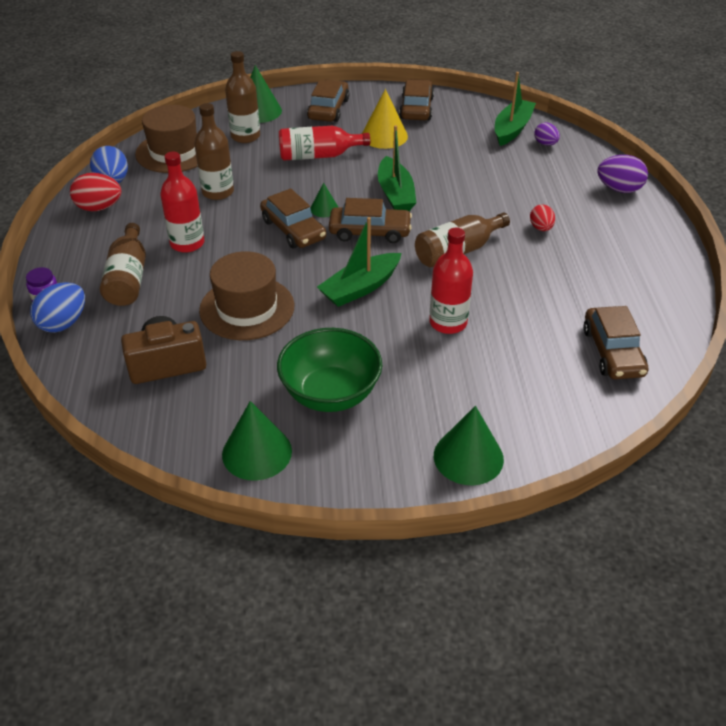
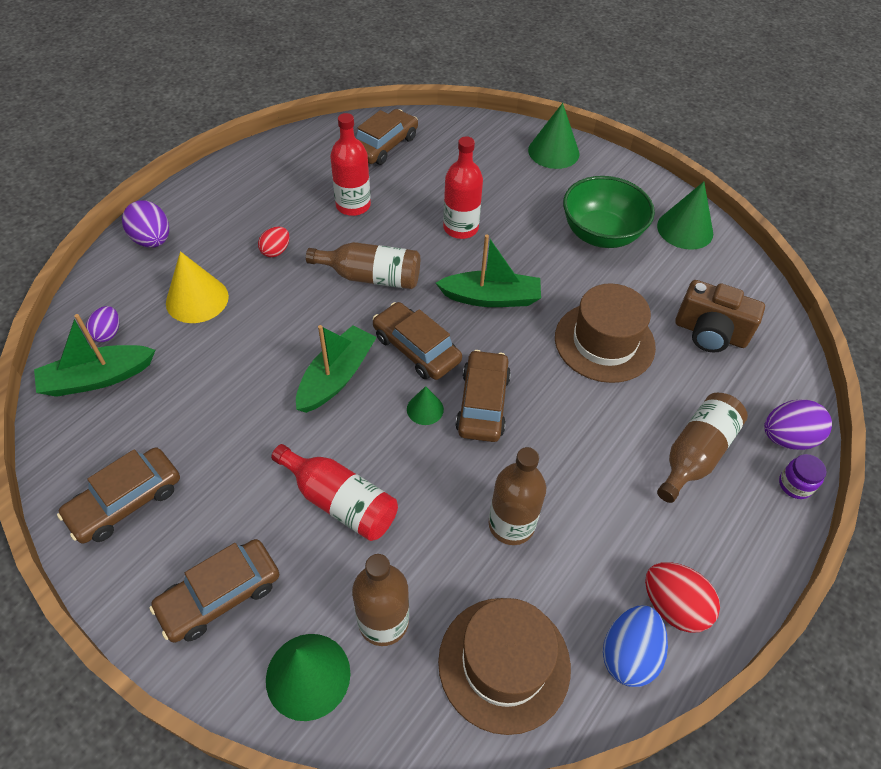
camera: 140 degrees left, 10 degrees up
(63, 323) = (787, 438): blue egg -> purple egg
(187, 243) = (604, 462): red bottle -> red bottle (353, 205)
(384, 136) = (230, 477): yellow cone -> yellow cone (197, 299)

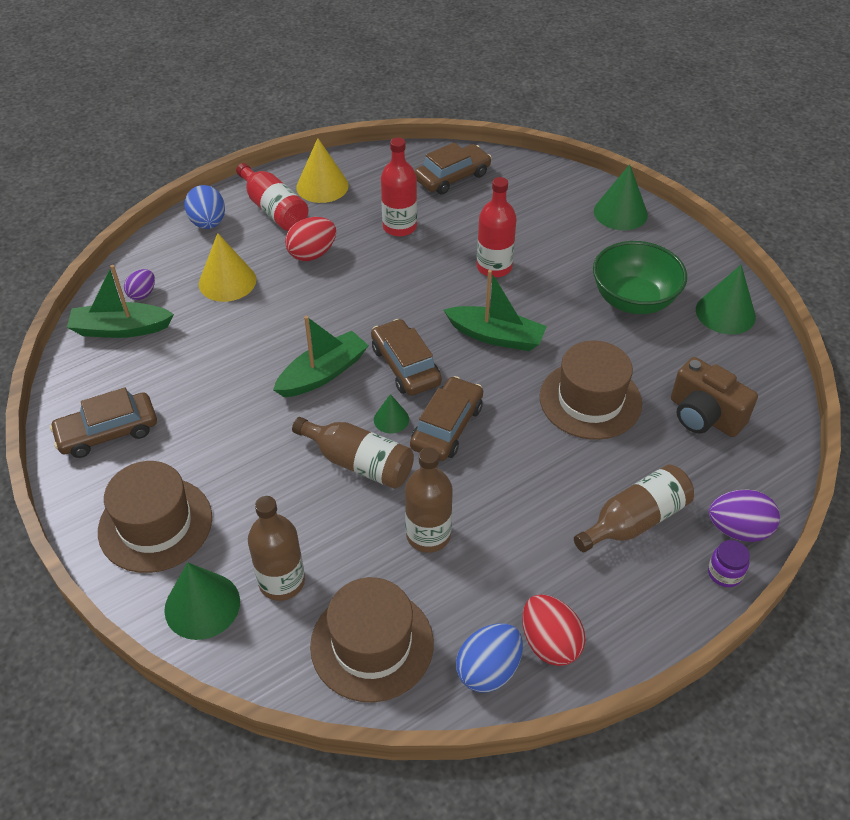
camera: 20 degrees right, 5 degrees down
(152, 240) = (208, 223): purple egg -> blue egg
(220, 595) = (155, 524): brown car -> brown hat
(258, 178) = (322, 186): none -> yellow cone
(276, 251) = (312, 254): red egg -> red egg, size x1.59
(340, 501) = (284, 477): red bottle -> red bottle (274, 209)
(371, 277) = (390, 294): brown bottle -> brown bottle (359, 463)

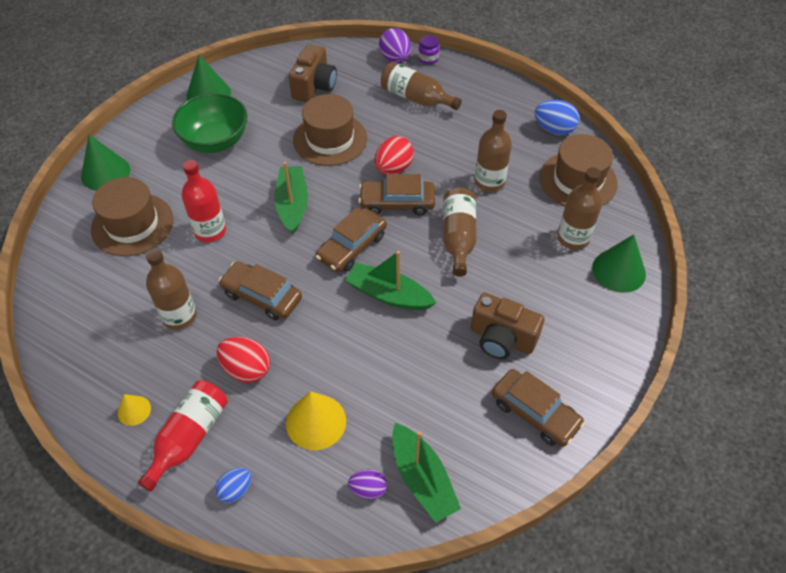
camera: 115 degrees left, 5 degrees up
(155, 524) = (586, 330): brown hat -> brown hat (132, 224)
(203, 443) = (502, 339): none -> brown camera
(208, 223) = (235, 490): blue egg -> blue egg, size x0.63
(322, 186) = (134, 410): yellow cone -> yellow cone, size x0.55
(391, 419) = (409, 235): green cone -> none
(399, 227) = (179, 316): red bottle -> brown bottle
(452, 177) = (85, 304): brown car -> brown car (262, 296)
(549, 643) = (520, 111): red egg -> red egg (393, 168)

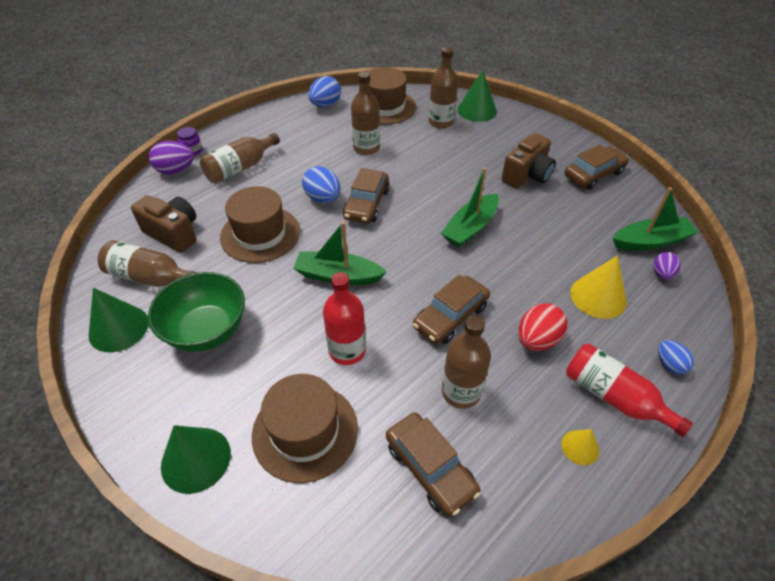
camera: 75 degrees left, 5 degrees down
(352, 246) = (408, 242): brown car -> brown car (430, 468)
(393, 168) = (323, 198): red egg -> blue egg
(458, 237) = (420, 177): brown bottle -> brown bottle (150, 277)

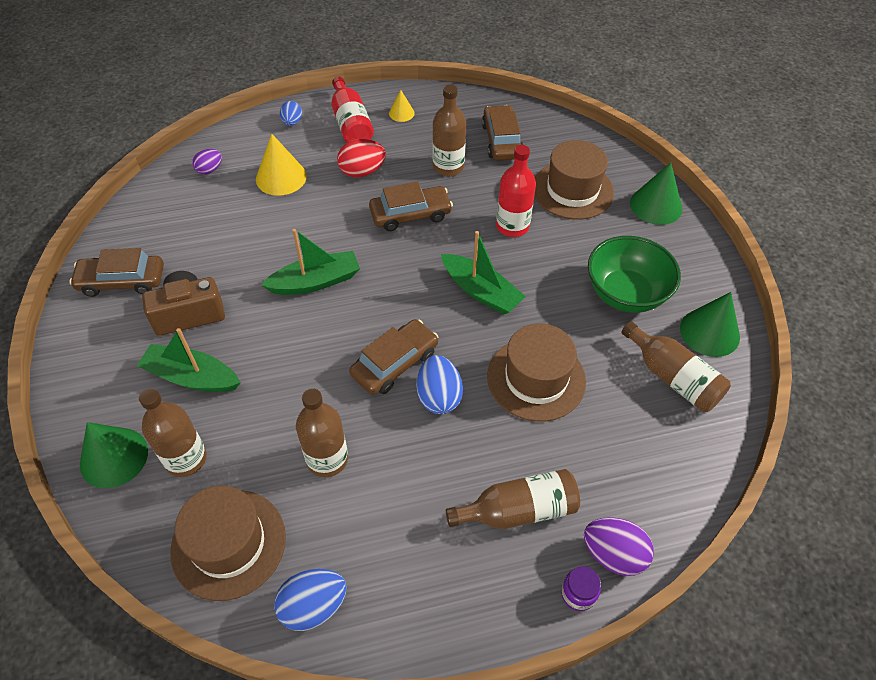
camera: 150 degrees left, 5 degrees up
(173, 233) = (637, 428): brown camera -> none
(650, 241) = (178, 195): green boat -> green boat (192, 377)

